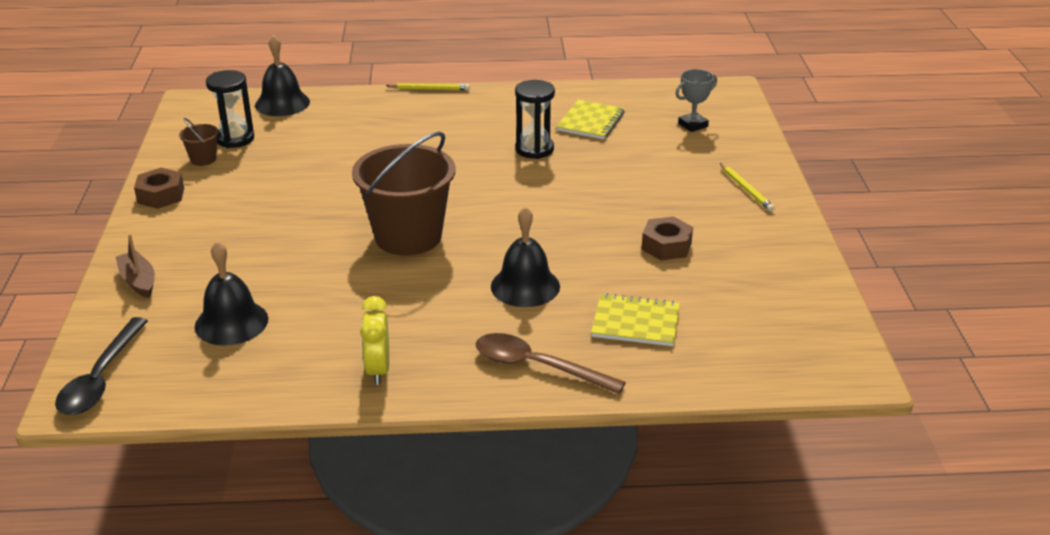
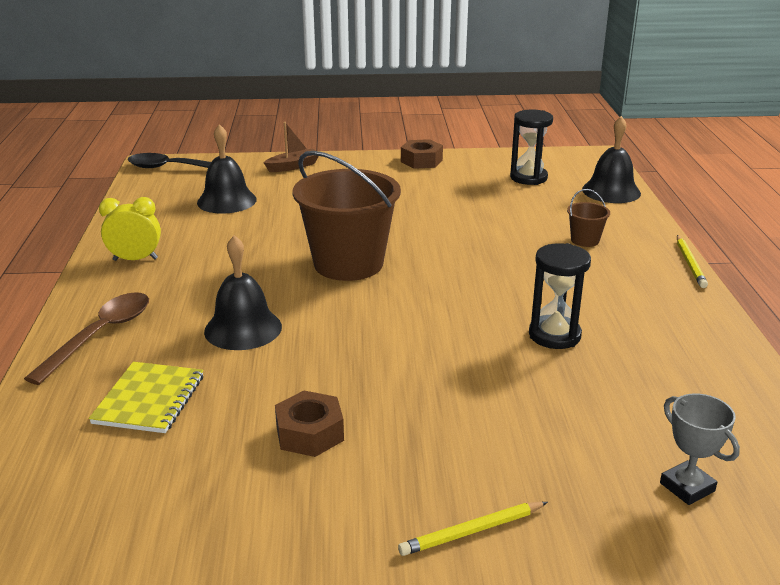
camera: 90 degrees right, 5 degrees down
(203, 159) = (486, 169): brown bucket -> brown bucket (585, 240)
(590, 121) = (653, 381): yellow notebook -> none

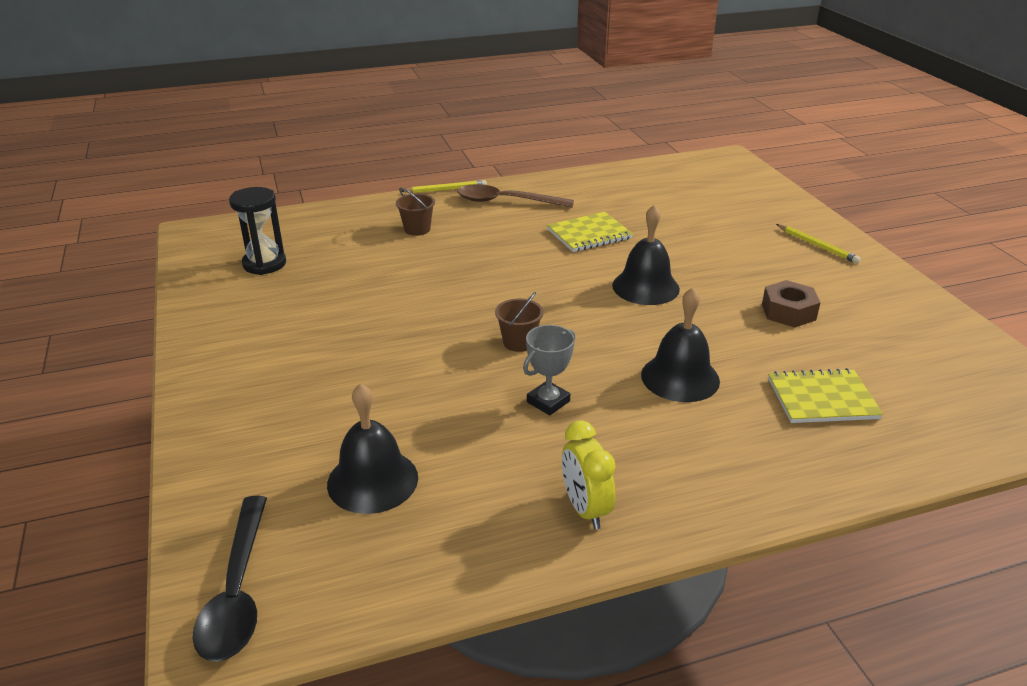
camera: 105 degrees left, 5 degrees up
(100, 335) = (760, 469): brown spoon -> brown spoon (506, 201)
(293, 166) = (228, 447): brown boat -> none
(348, 264) = (519, 342): brown bucket -> brown bucket, size x0.42
(421, 161) = (207, 338): brown nut -> none
(554, 335) = (589, 234): black hourglass -> yellow notebook
(611, 191) = (298, 221): black bell -> black bell (645, 287)
(687, 487) = (721, 193): grey trophy -> grey trophy (548, 401)

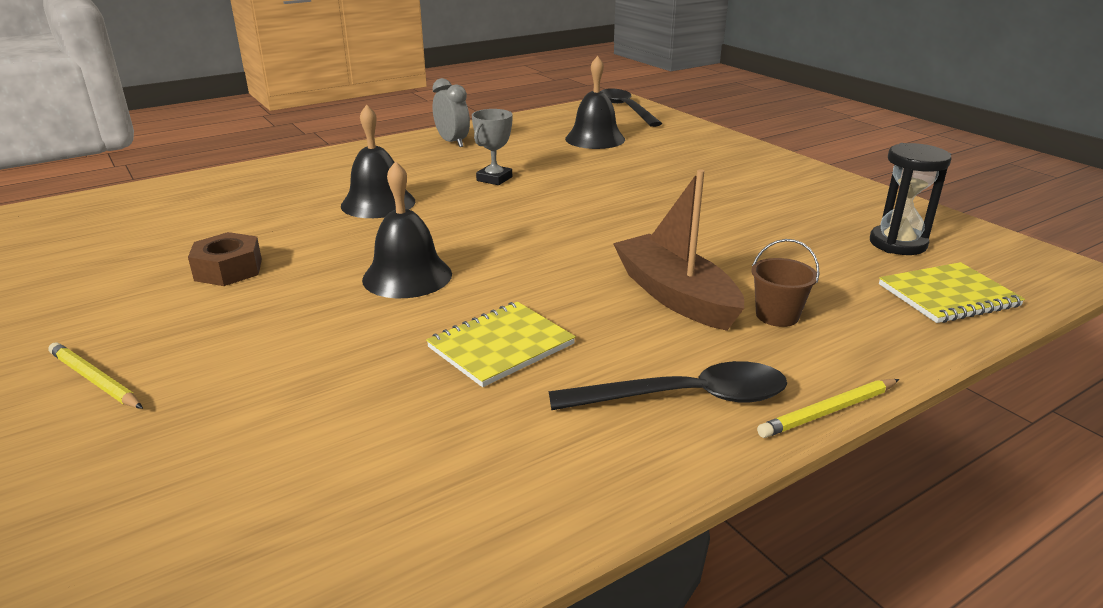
camera: 165 degrees right, 5 degrees down
(466, 248) = (675, 296): none -> brown boat
(506, 201) = (684, 398): brown spoon -> black spoon
(519, 342) = (539, 210): brown bucket -> none
(585, 509) = (452, 142): yellow clock -> grey clock
(822, 399) = (249, 204): yellow notebook -> yellow notebook (948, 295)

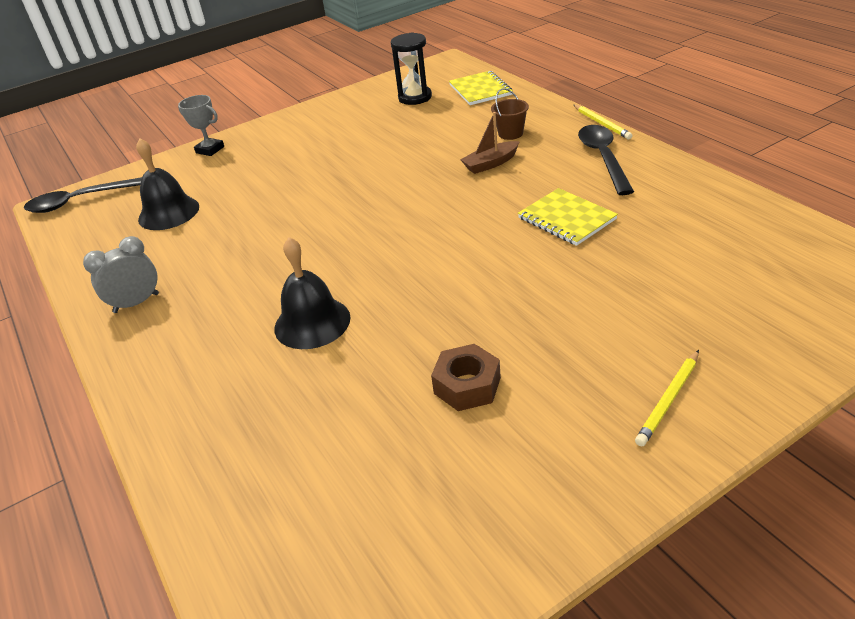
camera: 85 degrees left, 10 degrees up
(407, 276) = (472, 274): black bell -> none
(494, 179) = (263, 259): grey trophy -> grey trophy (210, 150)
(675, 296) = (491, 164): brown boat -> brown boat, size x0.59

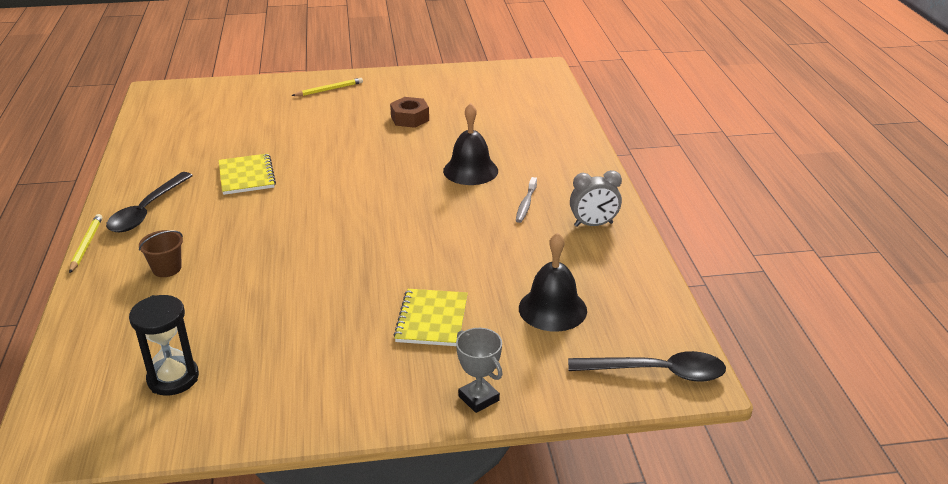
camera: 160 degrees left, 5 degrees down
(222, 300) = (526, 204): none -> grey toothbrush
(480, 90) = (96, 353): yellow notebook -> yellow notebook (432, 319)
(491, 164) = (228, 242): brown boat -> none

